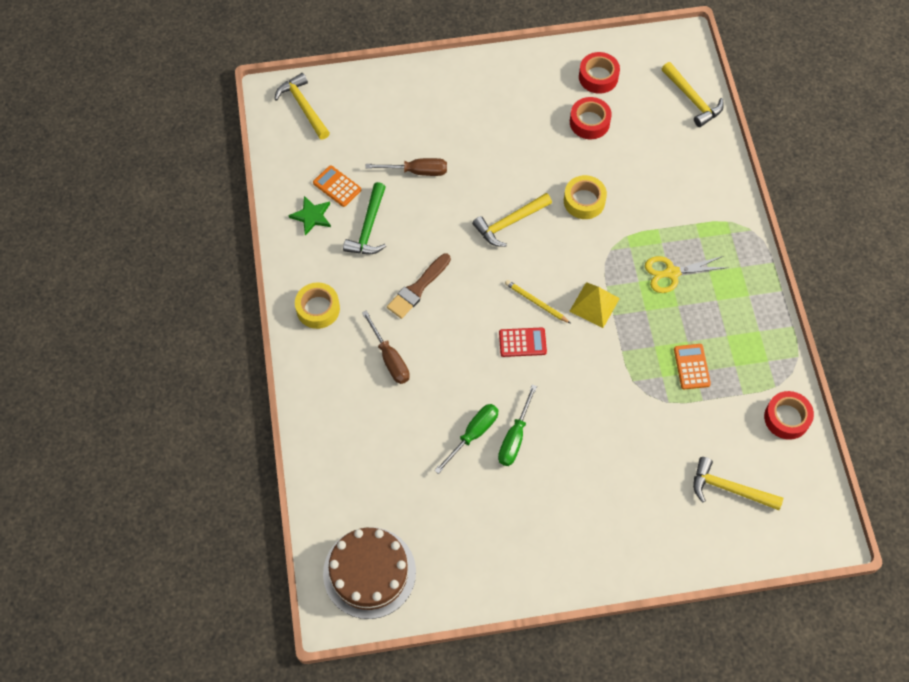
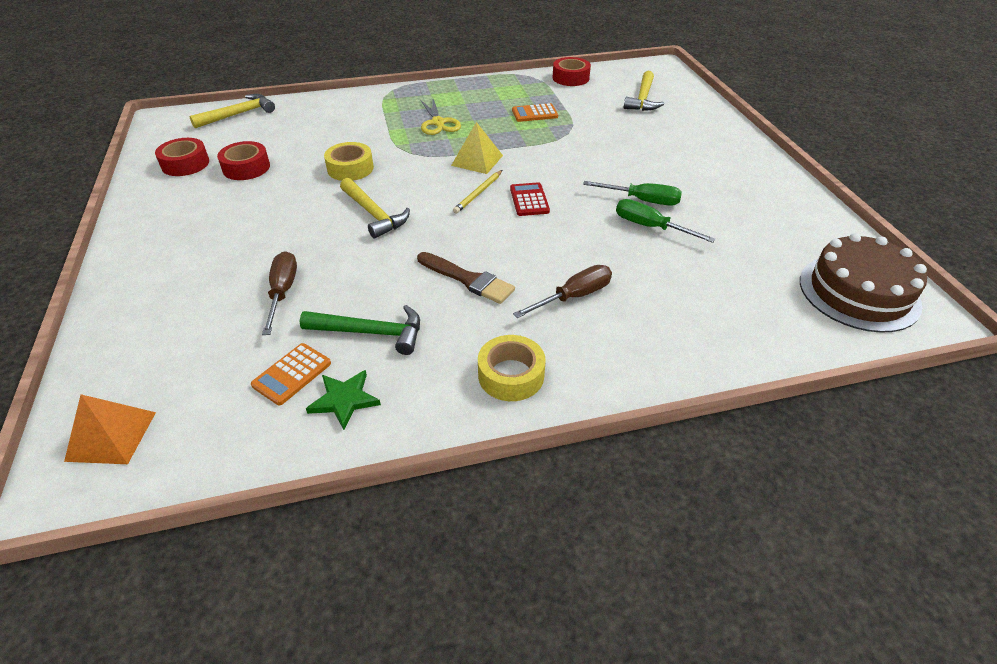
camera: 95 degrees left, 20 degrees down
(303, 106) = (111, 436): yellow hammer -> orange pyramid

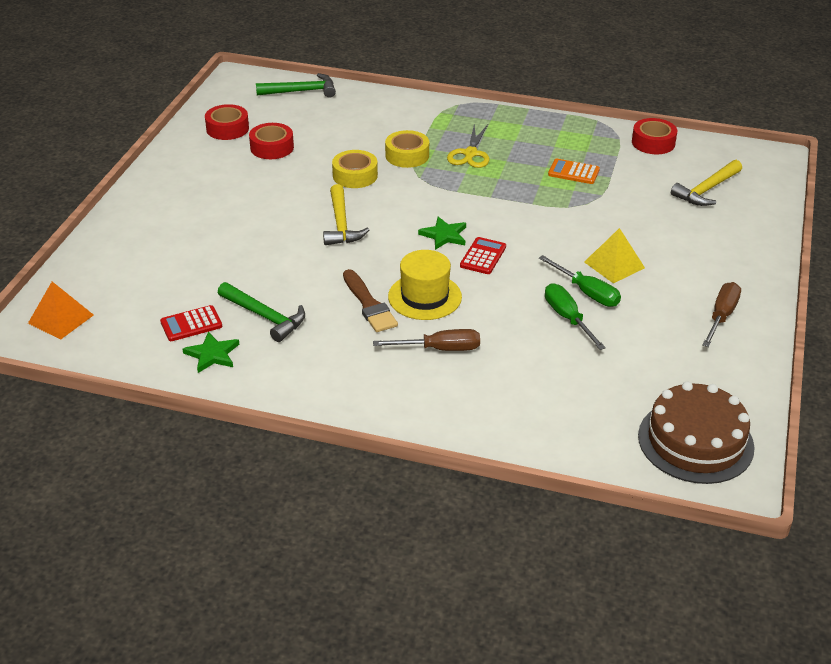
camera: 30 degrees right, 5 degrees down
(239, 114) = (302, 91): yellow hammer -> green hammer
(283, 292) = (226, 263): brown screwdriver -> brown screwdriver (721, 316)
(292, 374) = (191, 324): orange calculator -> red calculator
(477, 160) = (472, 203): yellow pyramid -> yellow pyramid (614, 265)
(478, 193) = (444, 235): yellow pencil -> green star
(511, 375) = (337, 385): yellow tape -> yellow tape (407, 155)
(513, 253) = (424, 297): none -> yellow hat

